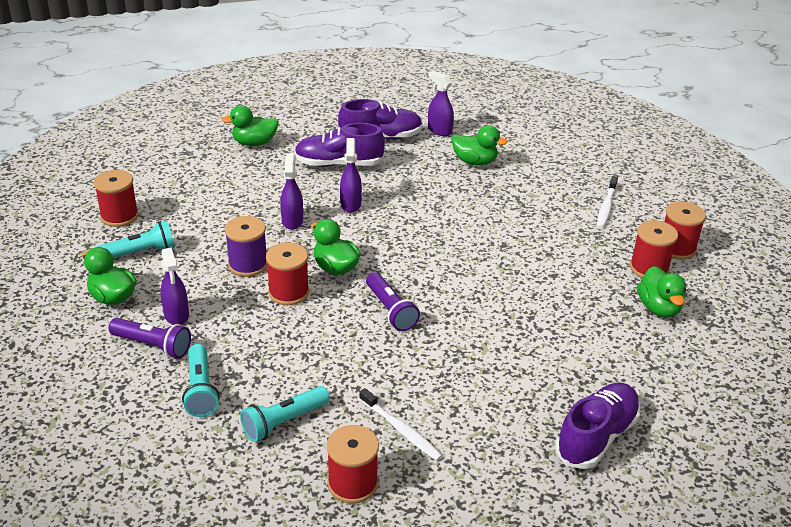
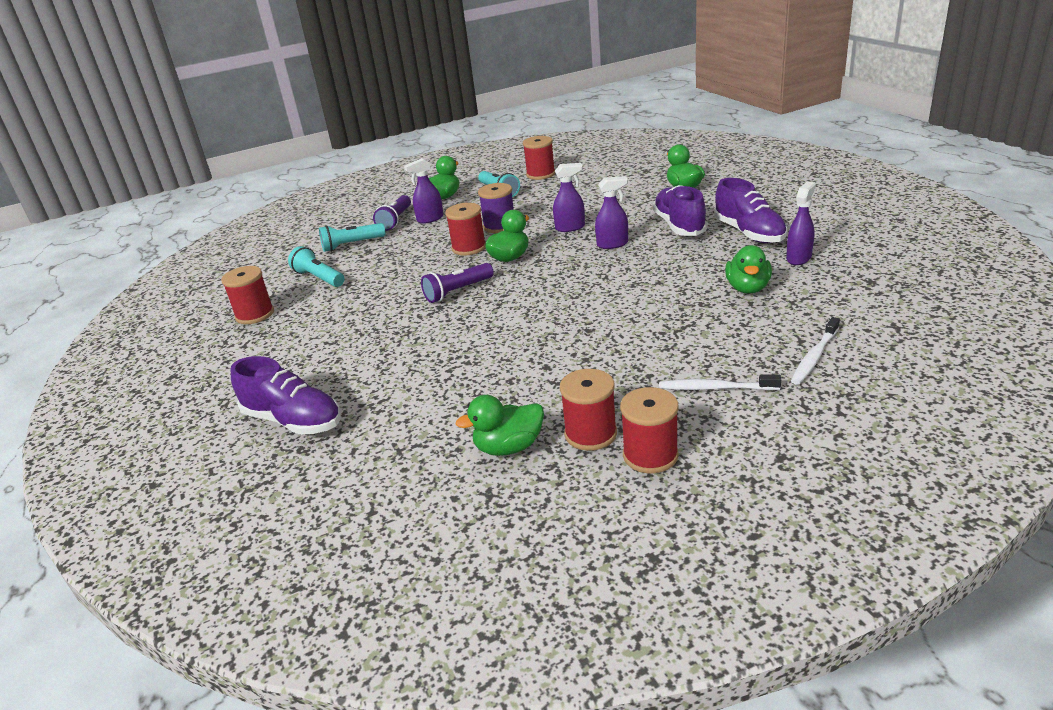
camera: 85 degrees right, 5 degrees down
(401, 429) = (308, 323): white toothbrush -> white toothbrush (814, 356)

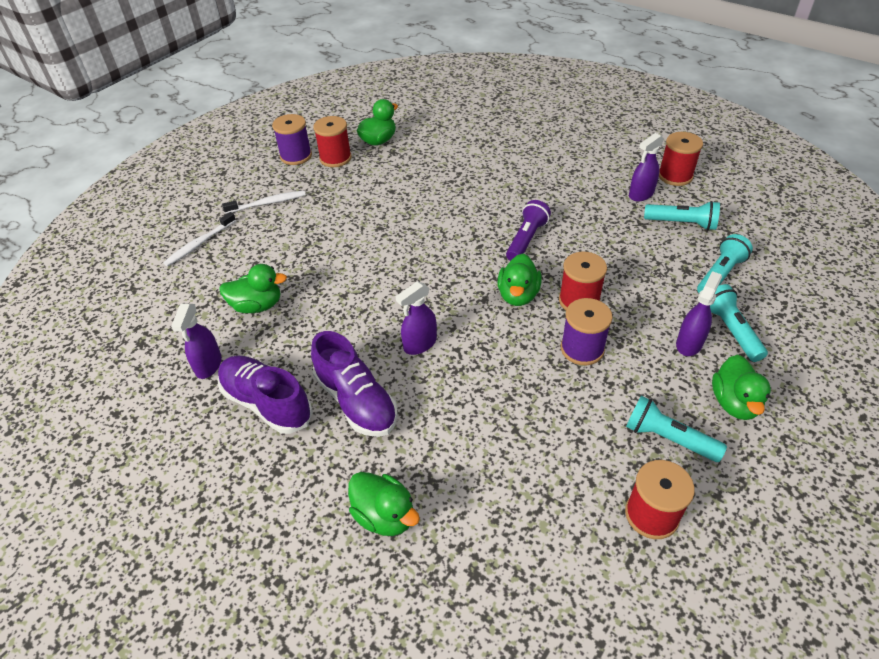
camera: 150 degrees right, 15 degrees up
(293, 420) = (522, 122): purple shoe -> none
(396, 220) = (730, 330): purple flashlight -> turquoise flashlight
(570, 227) = (490, 366): purple spray bottle -> purple spray bottle (641, 194)
(650, 455) = (296, 156): red spool -> purple spool
(747, 288) = (257, 305): green duck -> green duck turned 105 degrees clockwise
(814, 356) = (200, 243): white toothbrush -> white toothbrush turned 150 degrees counterclockwise

